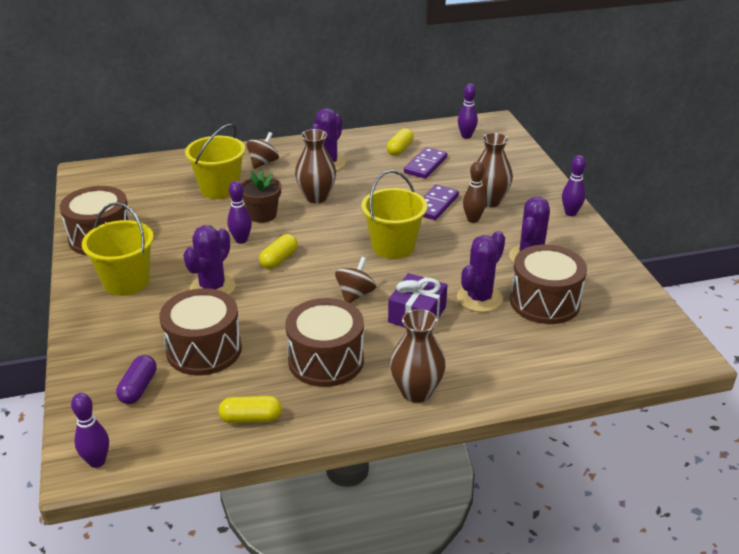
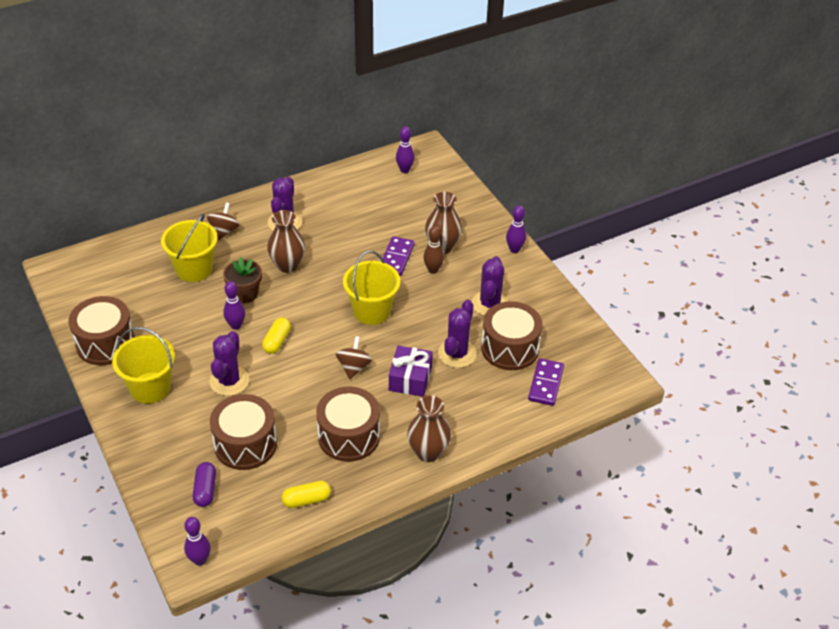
camera: 15 degrees left, 10 degrees up
(400, 149) = (347, 195): yellow capsule -> none
(425, 165) = (376, 212): purple domino -> purple domino (545, 384)

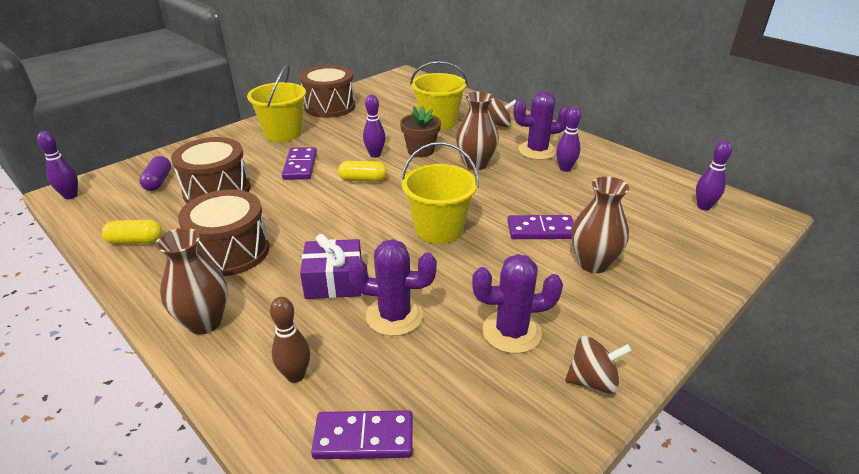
camera: 75 degrees right, 10 degrees down
(205, 490) = (158, 181): purple capsule -> purple capsule turned 75 degrees counterclockwise
(229, 381) = (300, 166): purple cactus -> purple domino
(306, 500) = (135, 241): yellow capsule -> yellow capsule turned 60 degrees counterclockwise
(354, 367) = (341, 234): brown spinning top -> brown spinning top (592, 381)
(433, 270) = (542, 263): brown bowling pin -> brown bowling pin (295, 375)
(510, 348) = (428, 373): brown drum -> none
(514, 249) = (650, 339): purple bowling pin -> purple bowling pin (565, 169)

